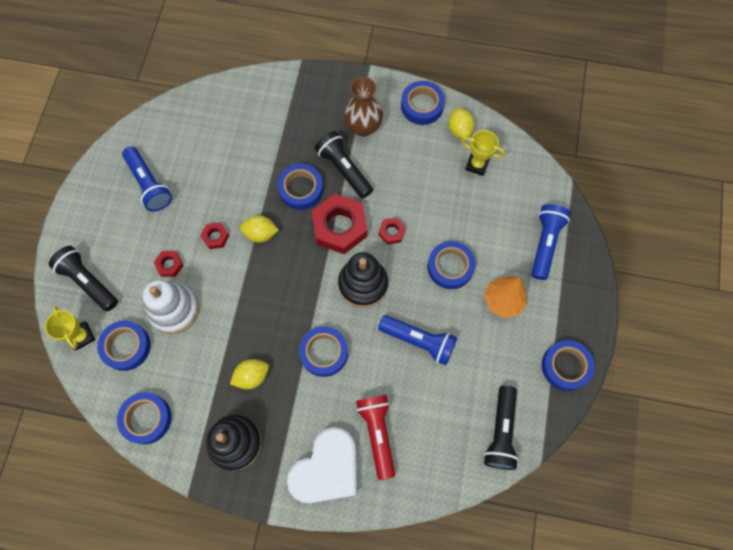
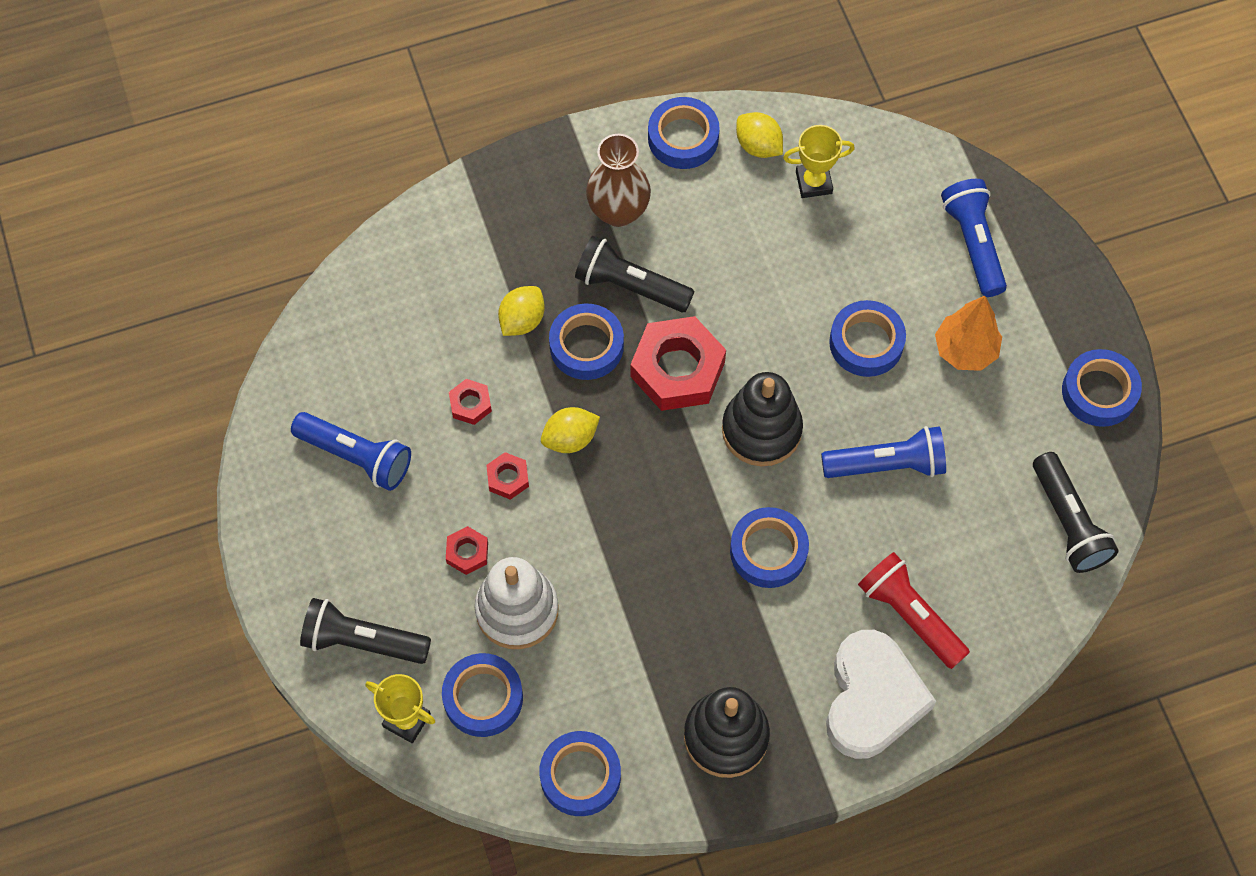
camera: 30 degrees left, 5 degrees down
(252, 376) = (689, 637): yellow lemon -> yellow lemon (522, 320)
(391, 232) = (755, 338): red nut -> red nut (470, 404)

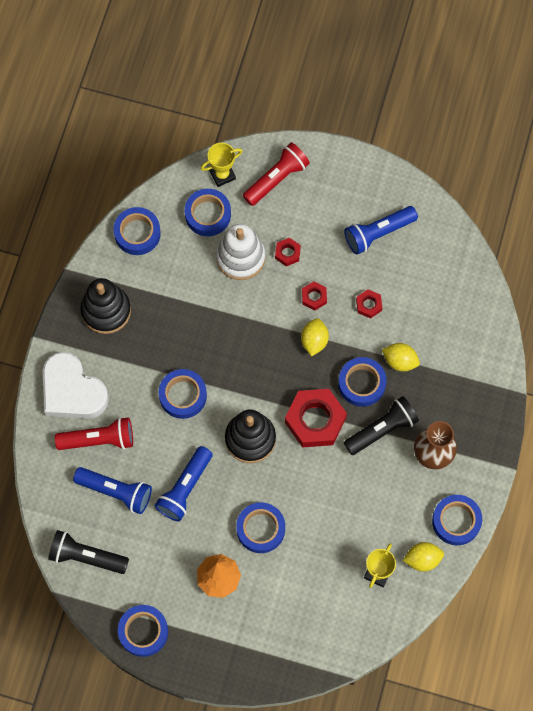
camera: 125 degrees right, 5 degrees up
(362, 641) = (276, 179): black flashlight -> red flashlight
(522, 320) = (400, 361): yellow lemon -> yellow lemon turned 45 degrees counterclockwise
(973, 243) = (278, 633): blue flashlight -> blue flashlight (116, 491)

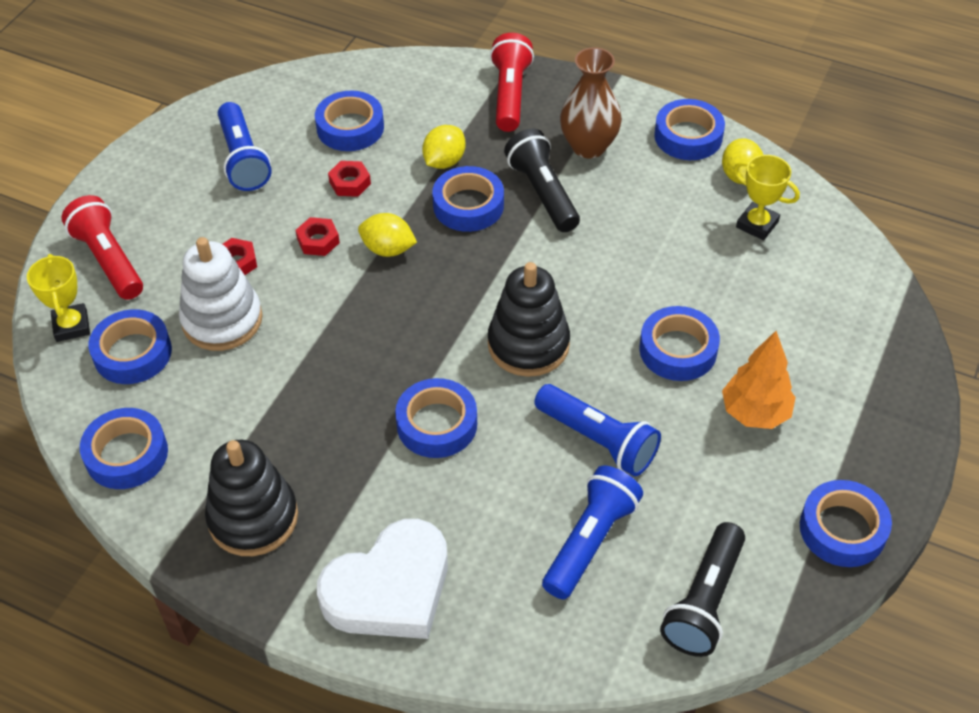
camera: 80 degrees left, 20 degrees down
(99, 439) = (490, 557): red flashlight -> red flashlight (509, 95)
(315, 420) = (514, 263): red nut -> none
(421, 294) = (350, 127): none -> blue tape

